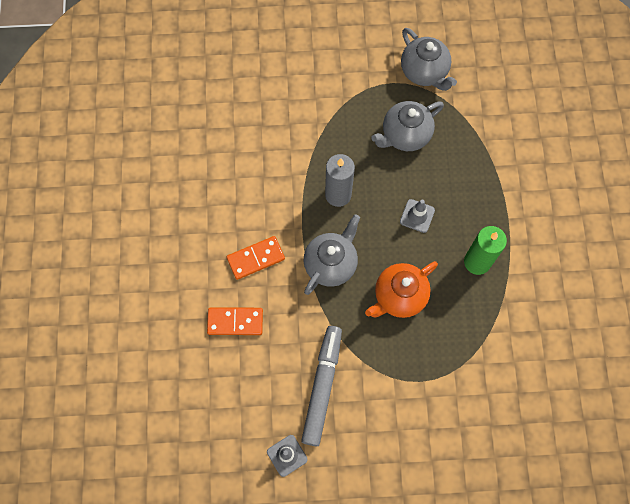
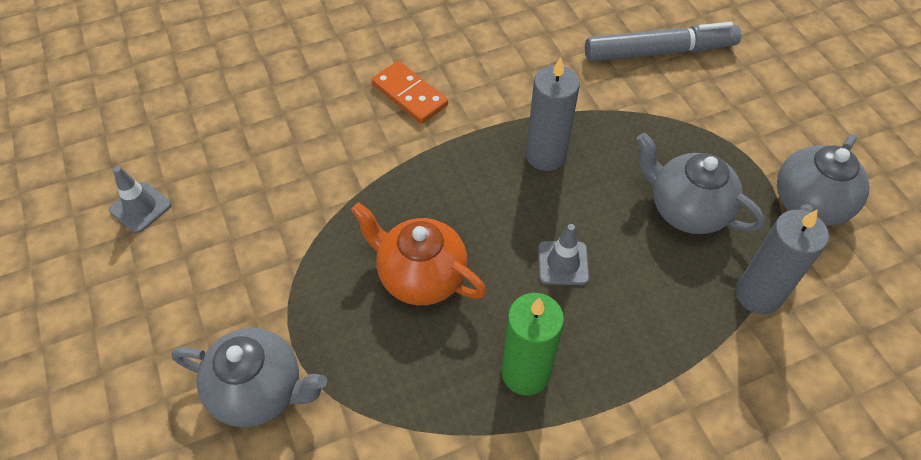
camera: 70 degrees right, 15 degrees down
(235, 321) = (314, 99): orange domino -> none
(322, 387) = (249, 219): grey marker -> grey marker (658, 51)
(331, 264) = (437, 177): grey teapot -> grey teapot (259, 391)
(470, 127) = (758, 295): none -> grey candle

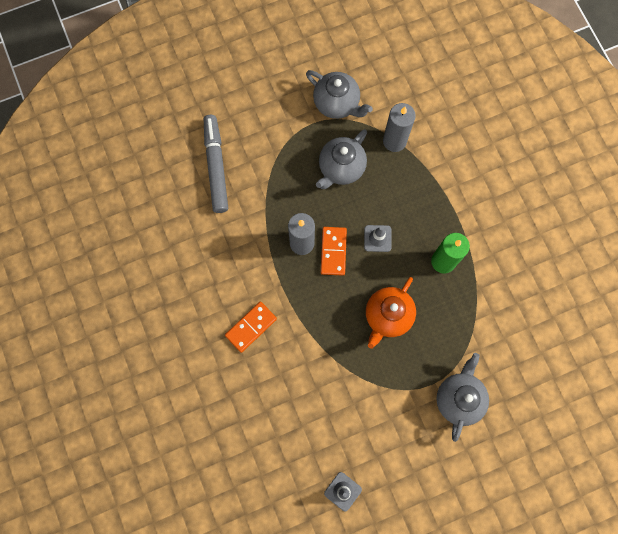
camera: 90 degrees left, 20 degrees up
(534, 197) = (333, 251): none -> orange domino

